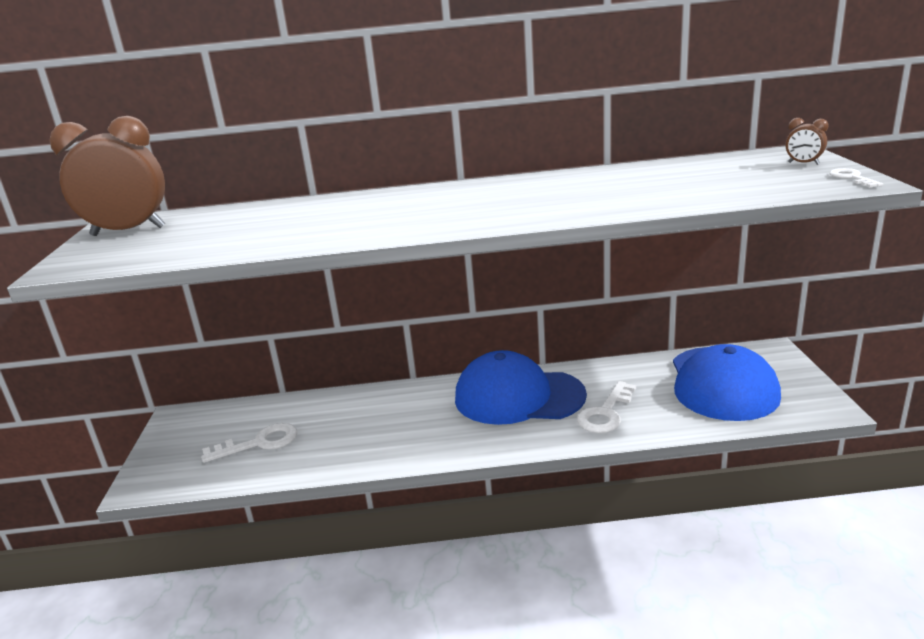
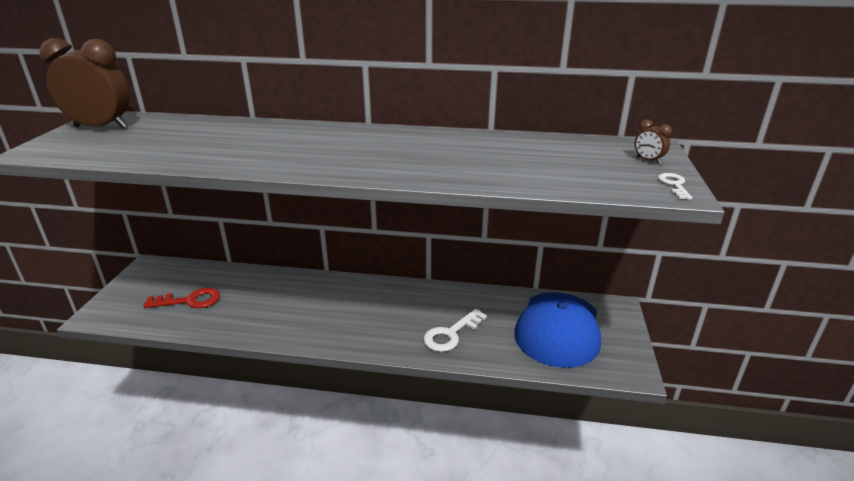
camera: 10 degrees right, 5 degrees up
(259, 443) = (189, 301): white key -> red key
(518, 397) = (393, 304): blue cap -> none

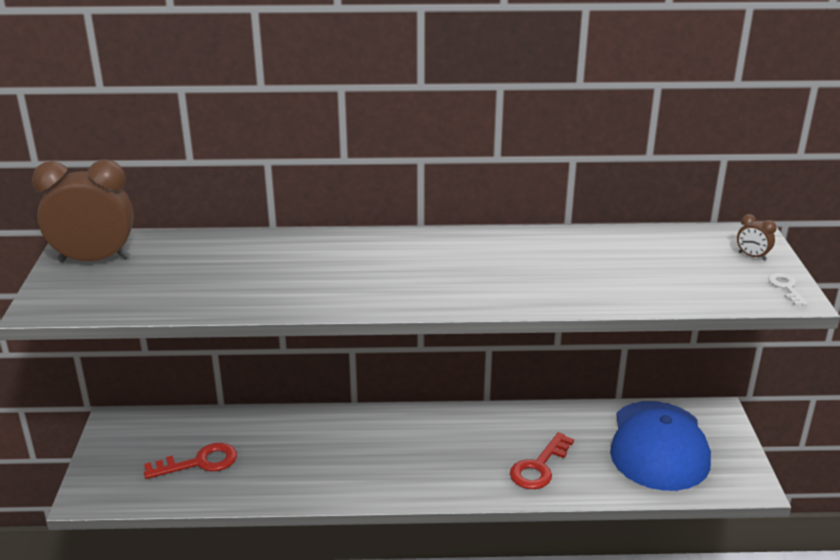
camera: 10 degrees left, 0 degrees up
(451, 334) = (539, 467): white key -> red key

